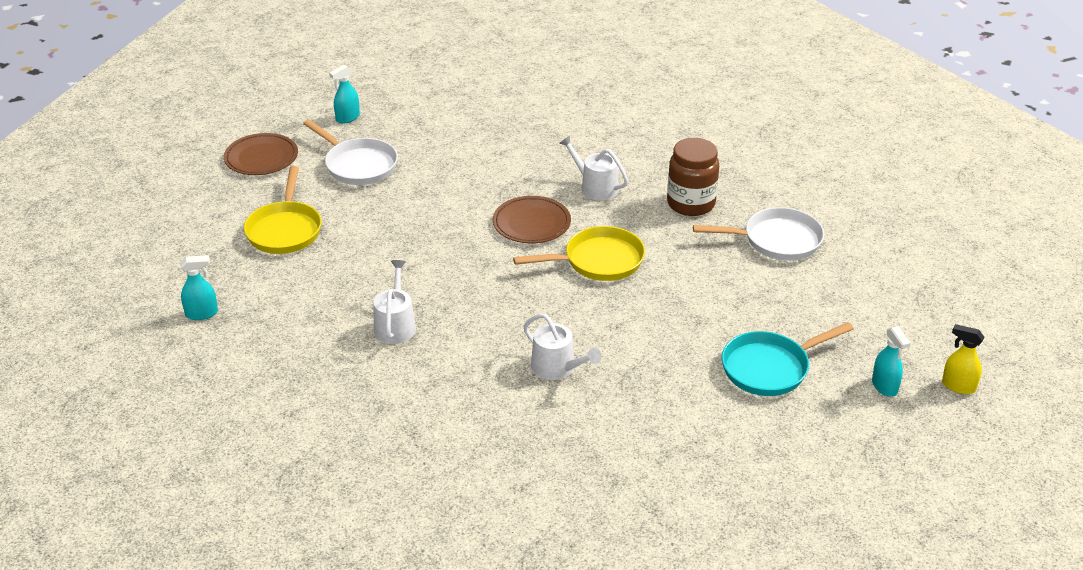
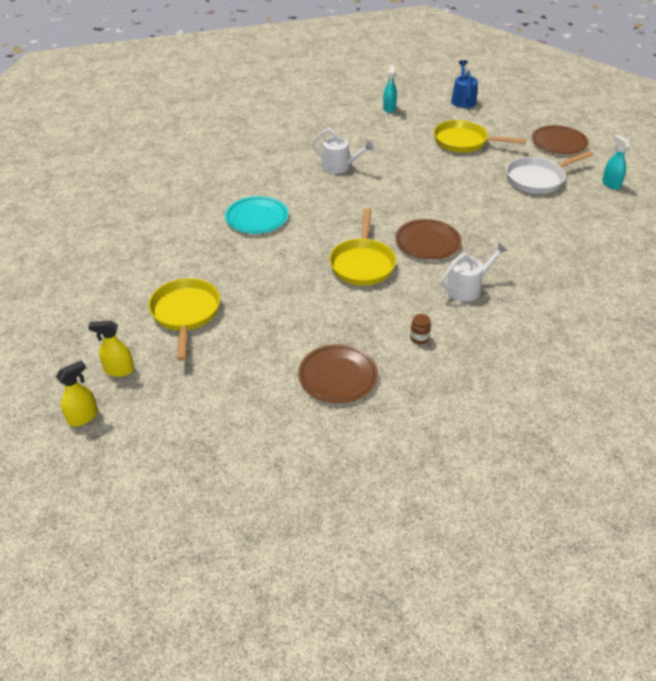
camera: 110 degrees right, 5 degrees up
(155, 248) = (463, 100): none -> blue watering can
(557, 368) = (257, 218): white watering can -> turquoise plate
(691, 204) = (419, 338): brown jar -> brown jar, size x0.40
(770, 368) = (186, 314): turquoise pan -> yellow pan
(777, 240) = (338, 376): white pan -> brown plate
(884, 386) = (119, 370): turquoise spray bottle -> yellow spray bottle

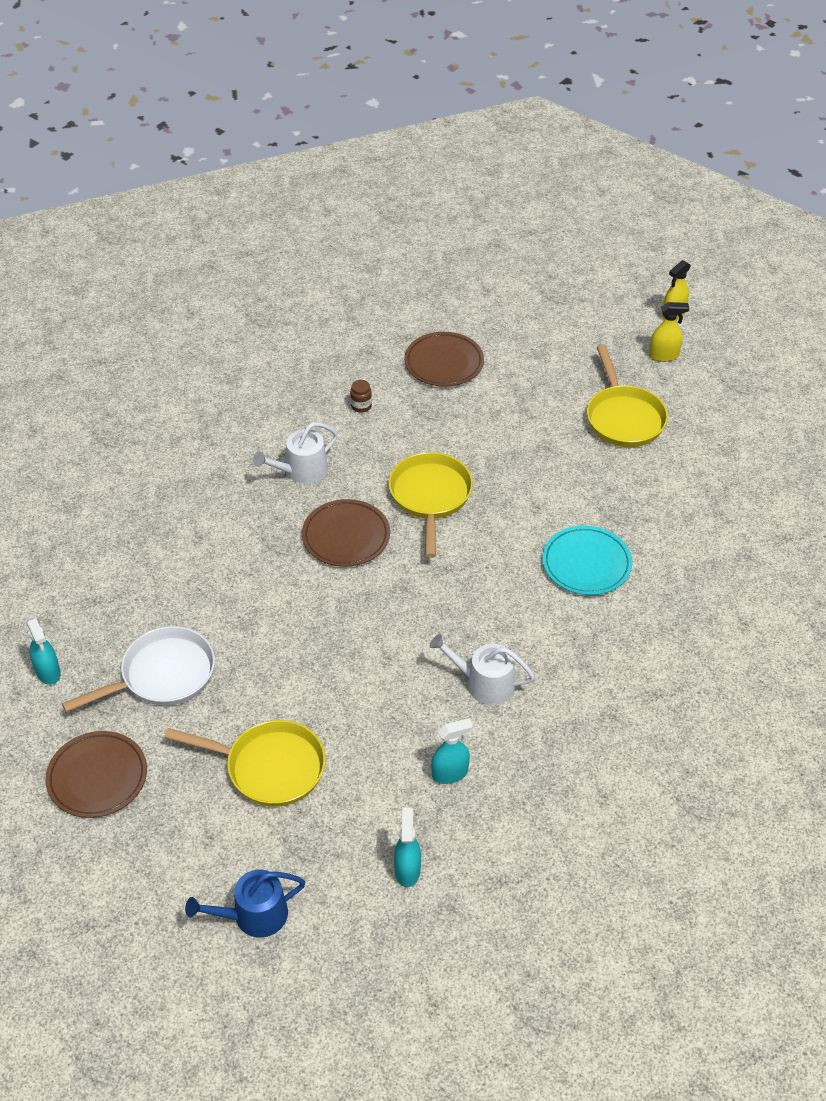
camera: 175 degrees right, 5 degrees up
(364, 135) = (450, 773): none -> turquoise spray bottle
(463, 100) = (253, 915): blue watering can -> blue watering can turned 75 degrees clockwise

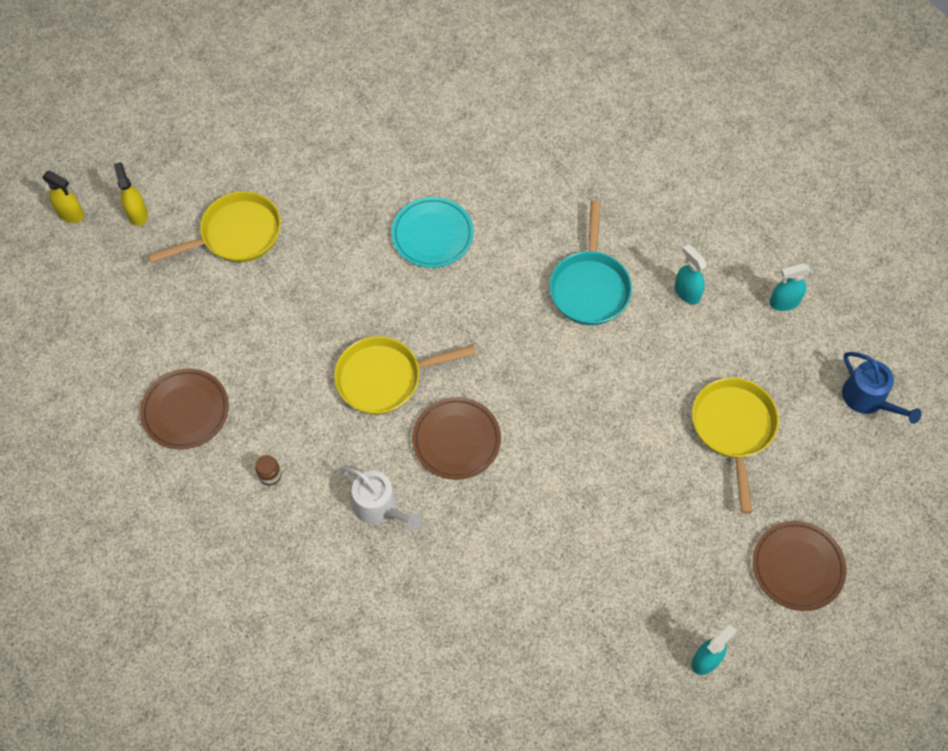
camera: 105 degrees left, 15 degrees up
(162, 675) = (673, 551): white pan -> none
(484, 683) = (589, 287): white watering can -> turquoise pan

